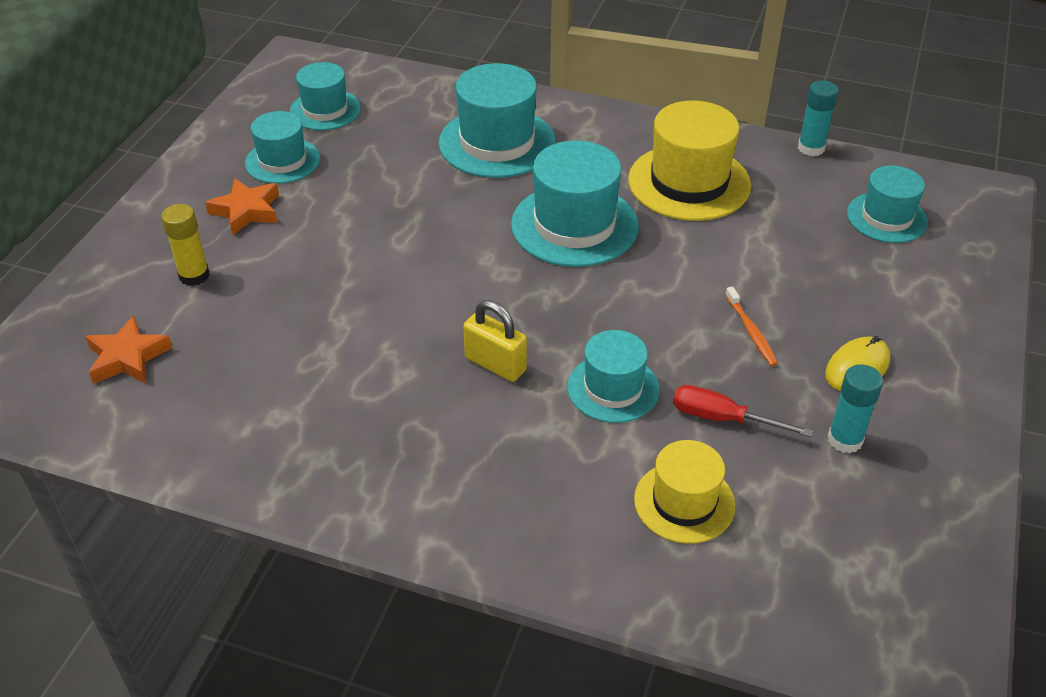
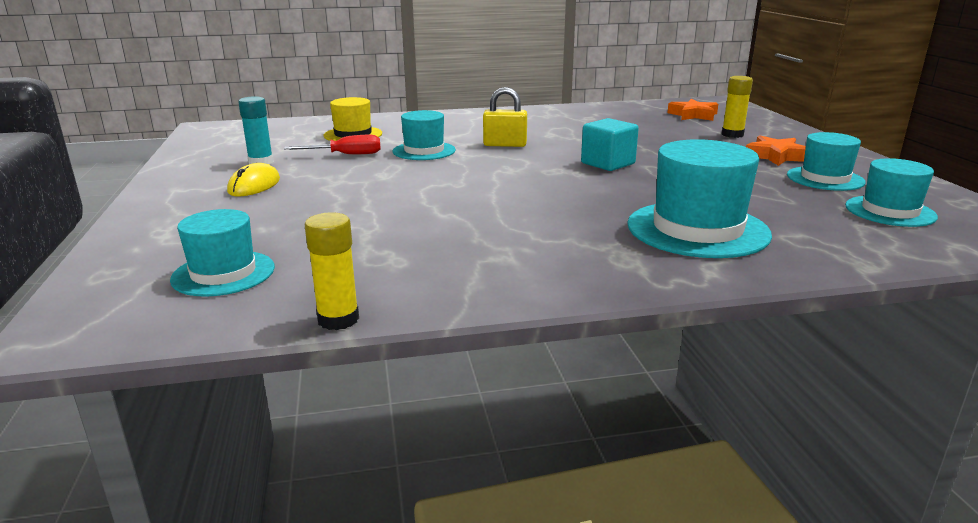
camera: 150 degrees right, 20 degrees down
(433, 265) = (608, 163): none -> turquoise cube
(574, 225) = (539, 199): turquoise hat -> none
(689, 182) = (468, 248): yellow hat -> none
(751, 332) = (344, 183): orange toothbrush -> none
(811, 148) = (338, 319): turquoise glue stick -> yellow glue stick

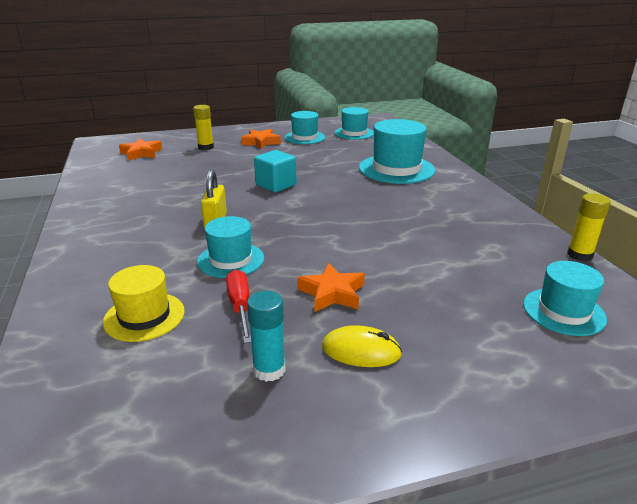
camera: 95 degrees left, 5 degrees up
(344, 180) = (332, 293): none -> orange star

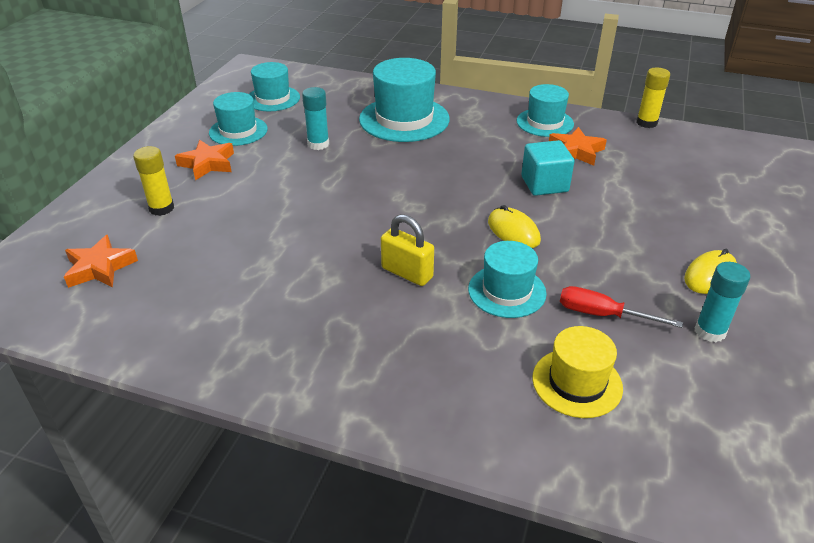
camera: 55 degrees left, 10 degrees up
(276, 185) = (355, 201): turquoise cube -> turquoise cube (544, 184)
(309, 242) = (513, 231): none -> yellow mouse
(323, 158) = (318, 144): none -> turquoise glue stick
(332, 293) = (617, 255): orange star -> orange star (576, 151)
(563, 311) = (714, 168): turquoise hat -> turquoise hat (545, 122)

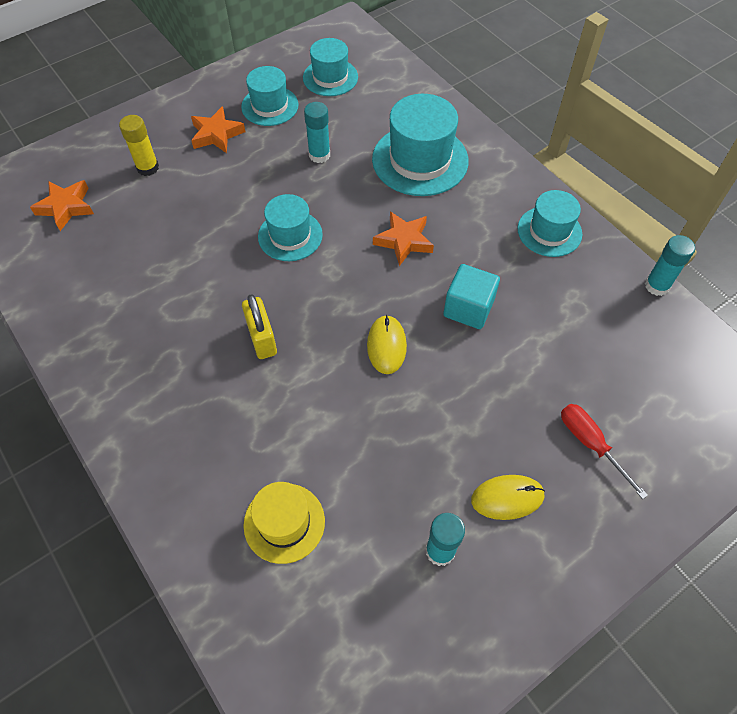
camera: 35 degrees right, 20 degrees up
(507, 291) = (319, 404): turquoise hat -> turquoise hat (290, 235)
(576, 151) = (541, 284): orange star -> orange star (404, 241)
(602, 315) = (369, 476): red screwdriver -> red screwdriver (590, 444)
(646, 123) = (657, 286): yellow glue stick -> turquoise glue stick

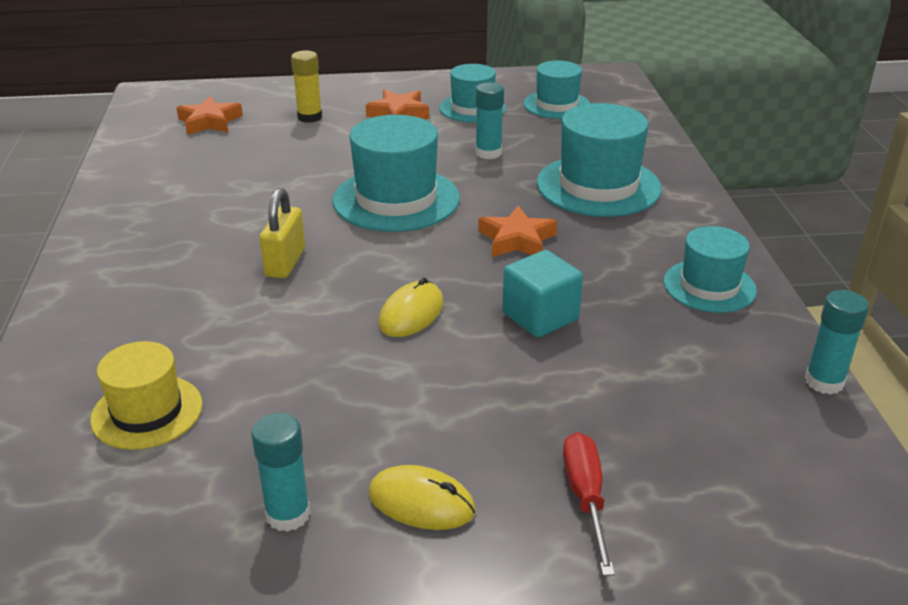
camera: 30 degrees right, 25 degrees down
(290, 235) = (396, 199): turquoise hat -> turquoise hat, size x1.60

